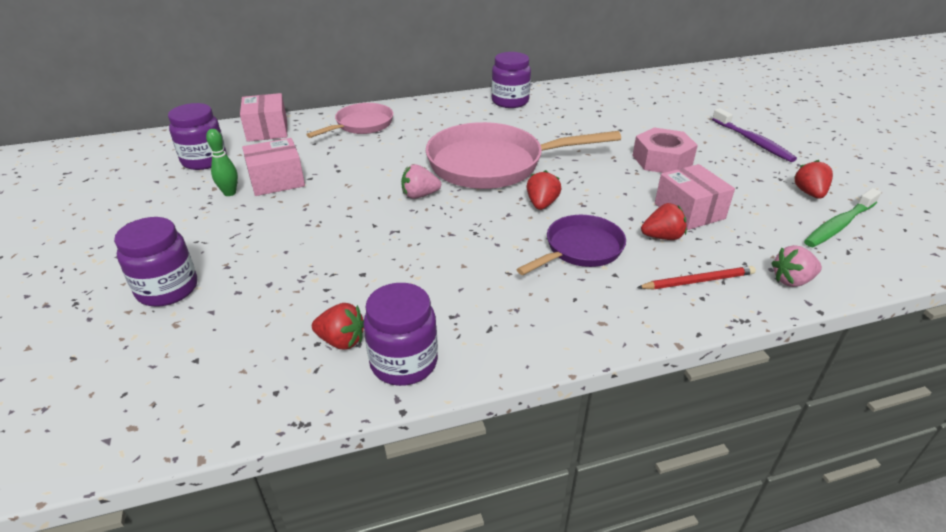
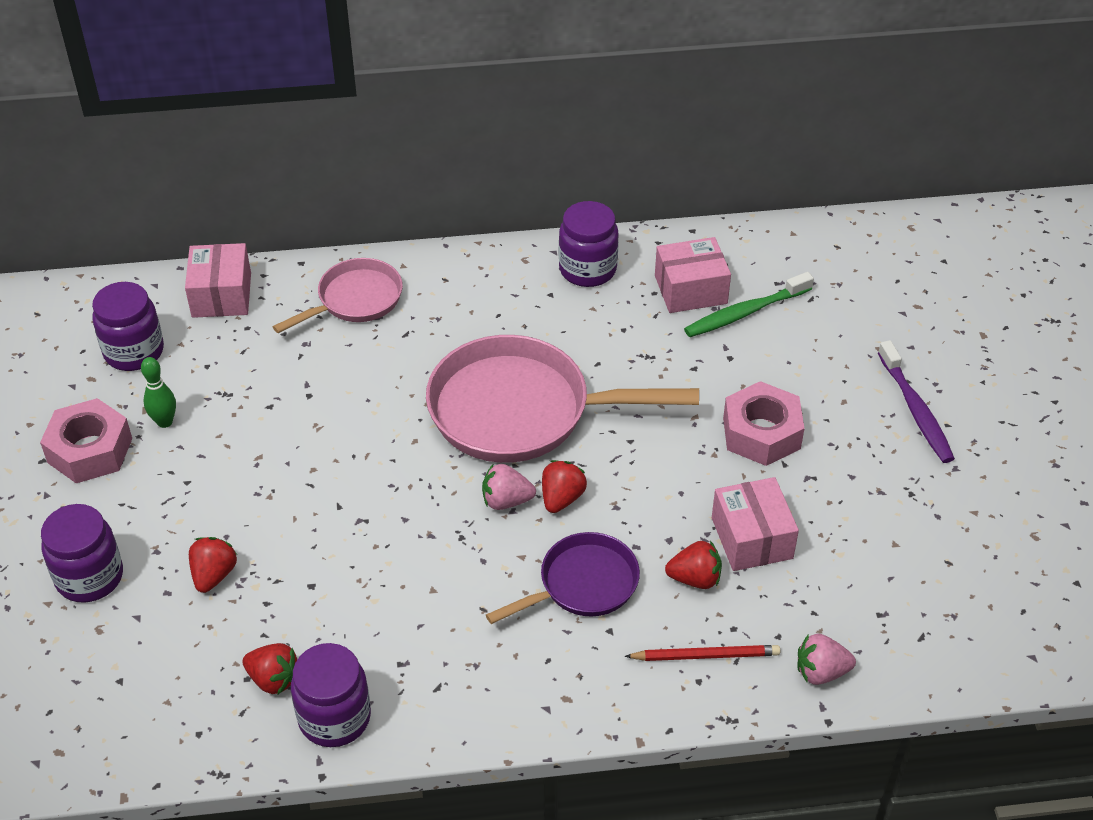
camera: 10 degrees right, 10 degrees up
(169, 213) = (90, 450): none -> pink nut
(277, 180) = (226, 405): pink box -> pink box (690, 289)
(419, 195) = (407, 459): pink strawberry -> pink strawberry (506, 501)
(809, 193) = (935, 527): red strawberry -> red strawberry (214, 575)
(839, 225) = (938, 591): green toothbrush -> green toothbrush (745, 312)

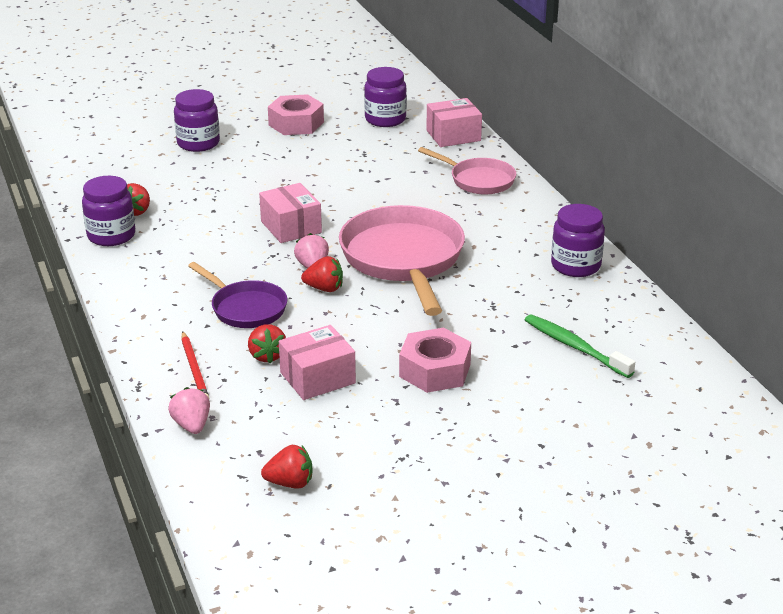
camera: 75 degrees right, 15 degrees down
(164, 422) = (330, 140): green bowling pin -> none
(214, 575) = (211, 178): red strawberry -> red strawberry (290, 483)
(690, 289) = (585, 316): pink box -> pink box (291, 227)
(915, 410) = (506, 453): purple toothbrush -> none

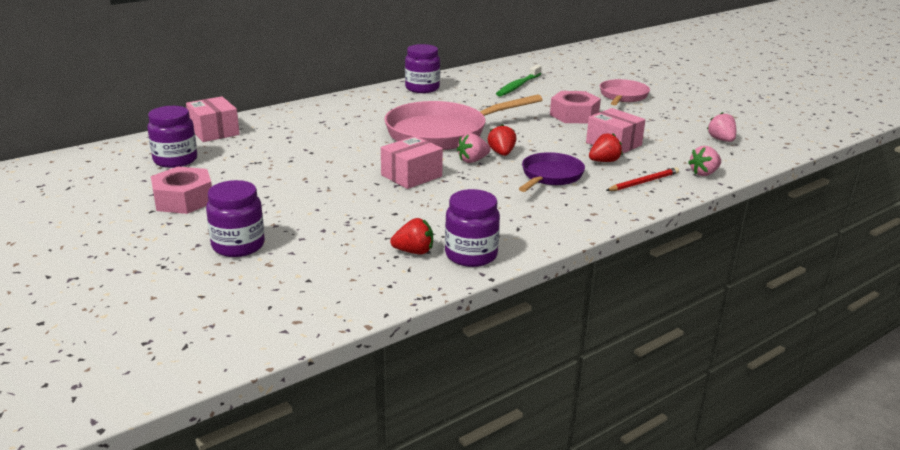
camera: 105 degrees left, 5 degrees down
(290, 483) = (721, 140): red strawberry -> pink strawberry
(478, 180) = (302, 118): pink pan -> pink pan (622, 96)

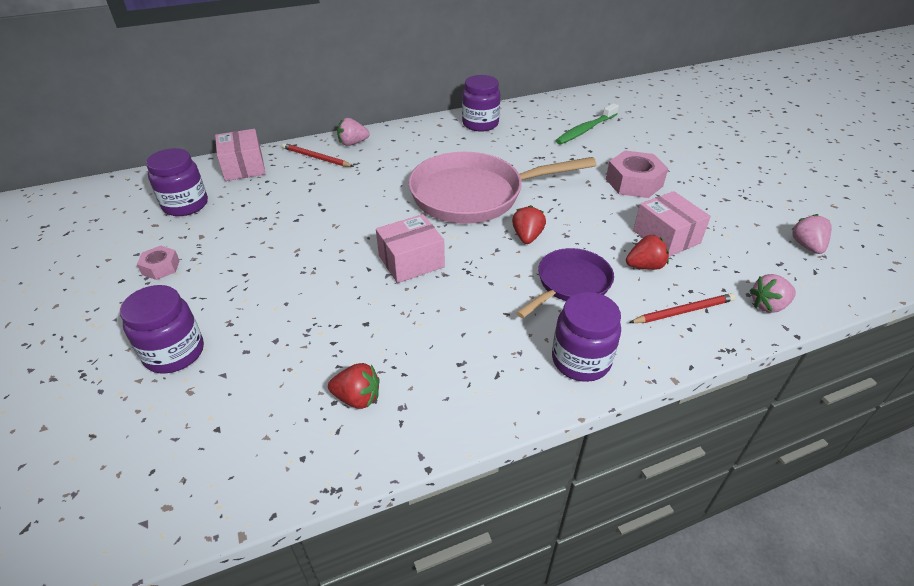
camera: 15 degrees right, 15 degrees up
(183, 200) = (161, 267): pink nut -> pink nut, size x0.55
(281, 120) = (316, 158): none -> red pencil
(471, 255) = (421, 417): purple jar -> purple jar (581, 360)
(472, 160) = (489, 244): pink strawberry -> pink strawberry (353, 143)
(622, 96) = (702, 157): pink pan -> none

